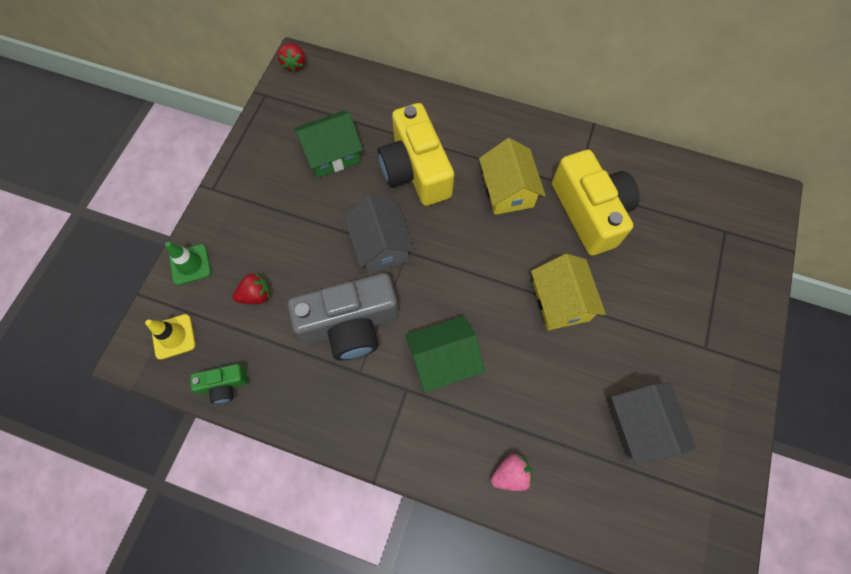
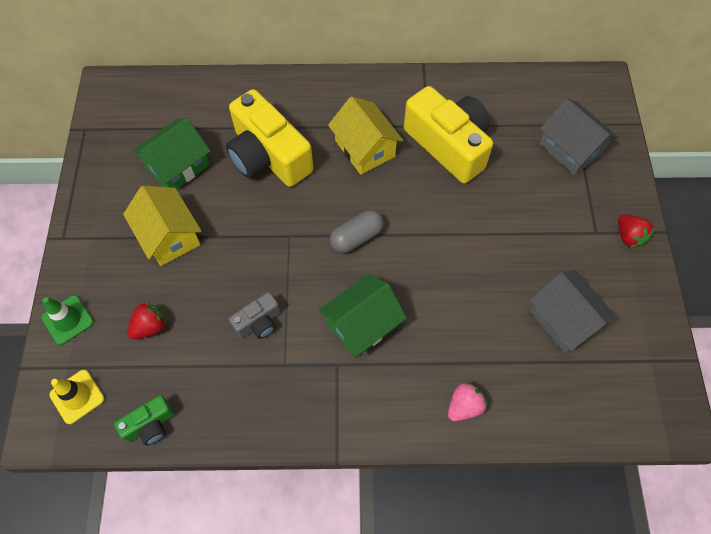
camera: 20 degrees left, 5 degrees down
(294, 64) = (104, 90): red strawberry -> red strawberry (629, 237)
(351, 324) = (258, 322): grey camera -> grey camera, size x0.47
(381, 246) = (260, 238): grey house -> grey house (570, 149)
(468, 274) = (356, 237): none -> grey capsule
(560, 301) = (452, 234): yellow house -> yellow house (169, 236)

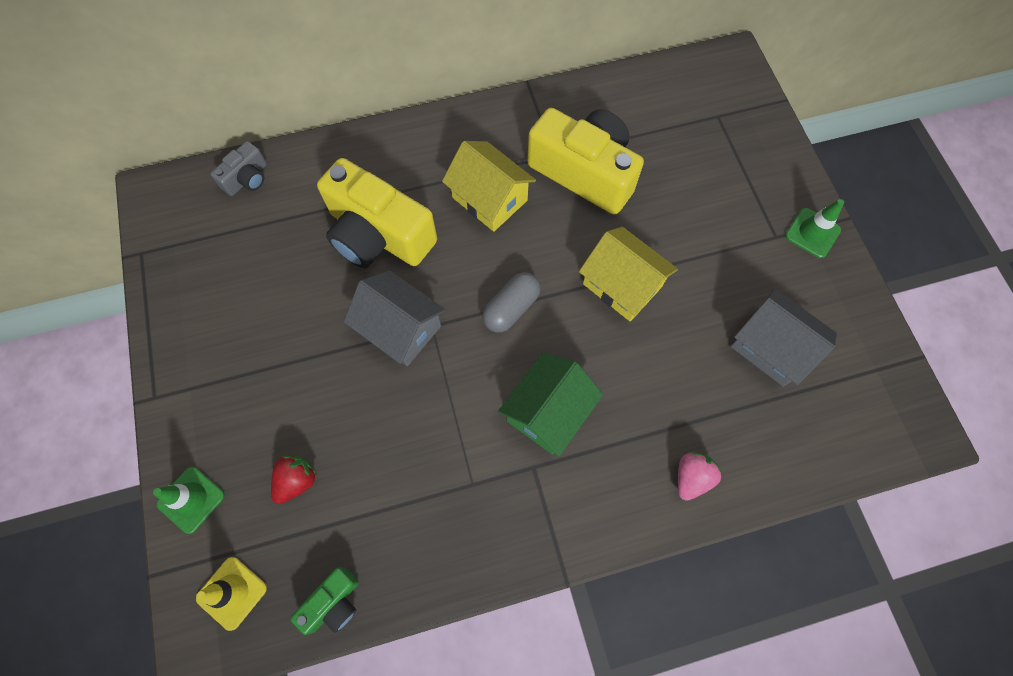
camera: 15 degrees left, 5 degrees up
(169, 236) = (287, 362): yellow house -> yellow house (622, 285)
(178, 166) = (272, 273): green house -> none
(258, 322) = (426, 441): grey camera -> grey camera (247, 178)
(570, 149) = (720, 146): grey house -> grey house (400, 328)
(629, 237) = (812, 233): red strawberry -> green traffic cone

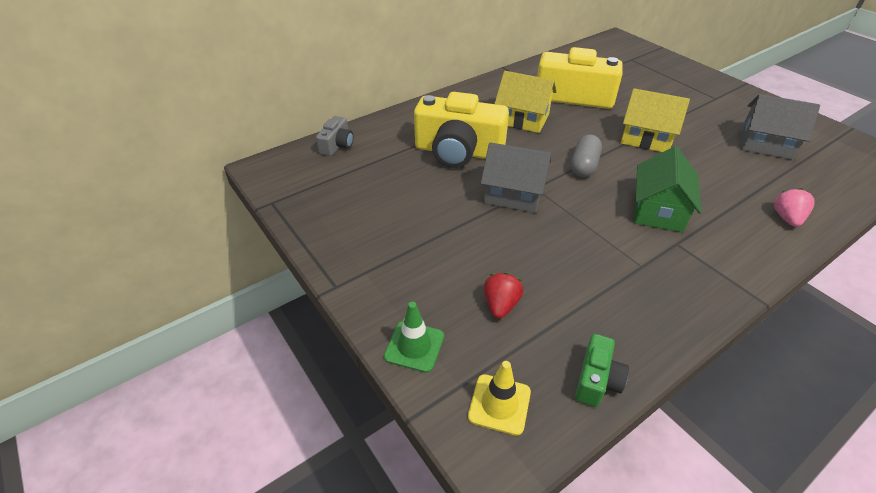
camera: 20 degrees left, 25 degrees down
(812, 233) = (734, 92): green traffic cone -> none

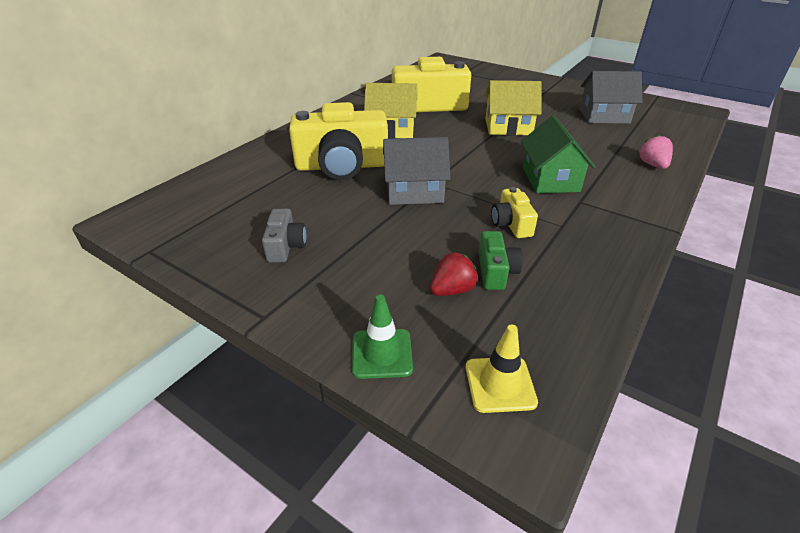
camera: 20 degrees left, 5 degrees down
(337, 145) = (207, 183): grey camera -> grey camera (285, 246)
(501, 305) = (452, 290): red strawberry -> red strawberry turned 60 degrees clockwise
(584, 165) = (467, 157): grey capsule -> none
(590, 251) = (511, 224): none -> yellow camera
(597, 380) = (579, 333): green camera -> green camera (496, 271)

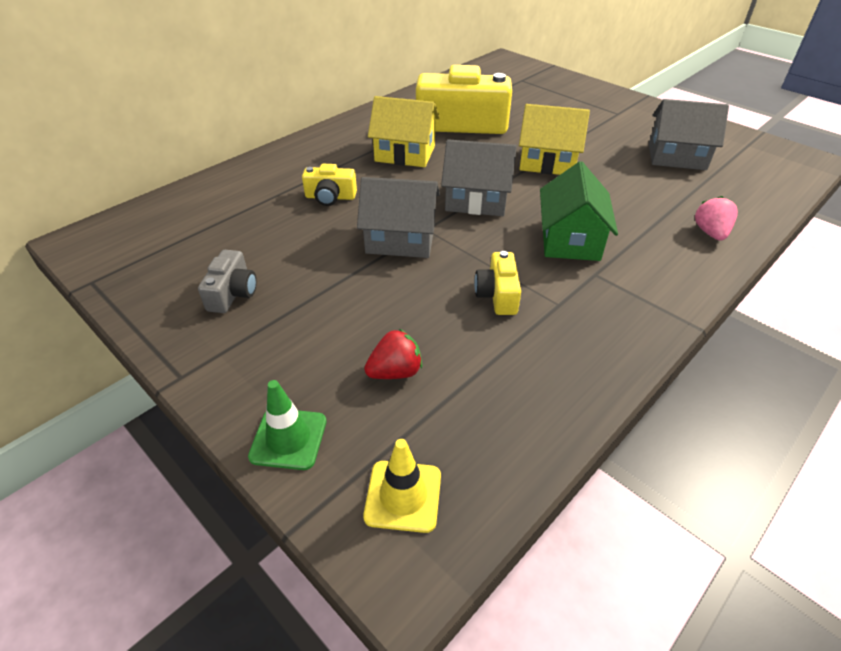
camera: 10 degrees right, 5 degrees up
(342, 166) = (330, 197): yellow camera -> yellow camera, size x0.47
(464, 158) = (476, 200): none -> grey house
(496, 271) = (454, 355): green camera -> none

